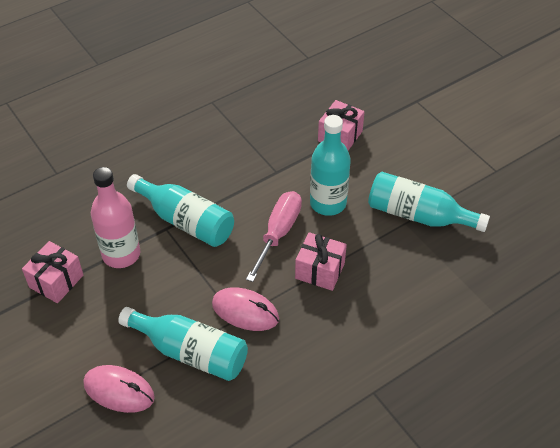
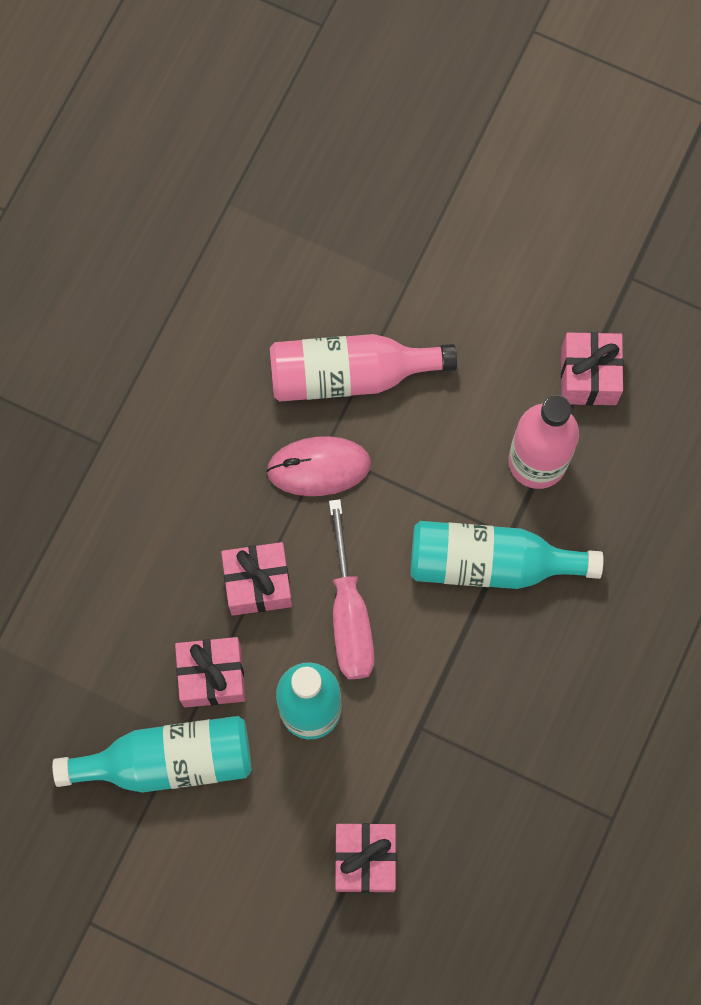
camera: 150 degrees right, 25 degrees up
(119, 391) = (399, 282): pink mouse -> none
(190, 352) = (349, 375): turquoise bottle -> pink bottle
(372, 240) = (212, 676): none -> pink gift

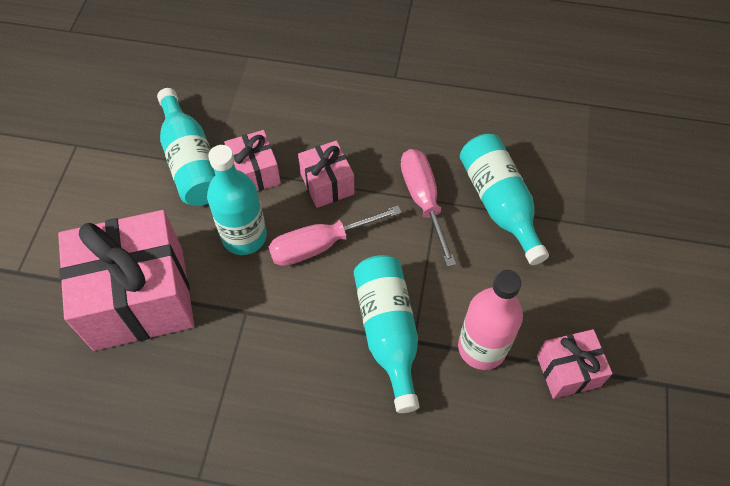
camera: 75 degrees right, 15 degrees down
(319, 467) = (423, 200): pink mouse -> pink screwdriver
(349, 375) = (499, 203): pink bottle -> turquoise bottle
(365, 859) = (139, 298): pink gift -> pink gift, size x2.05

